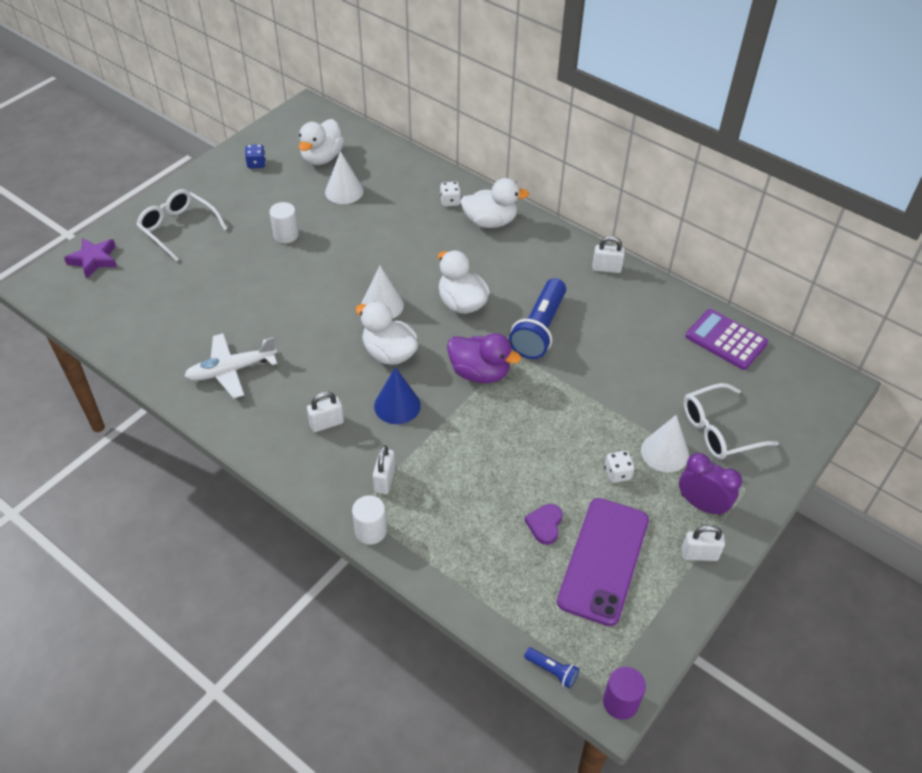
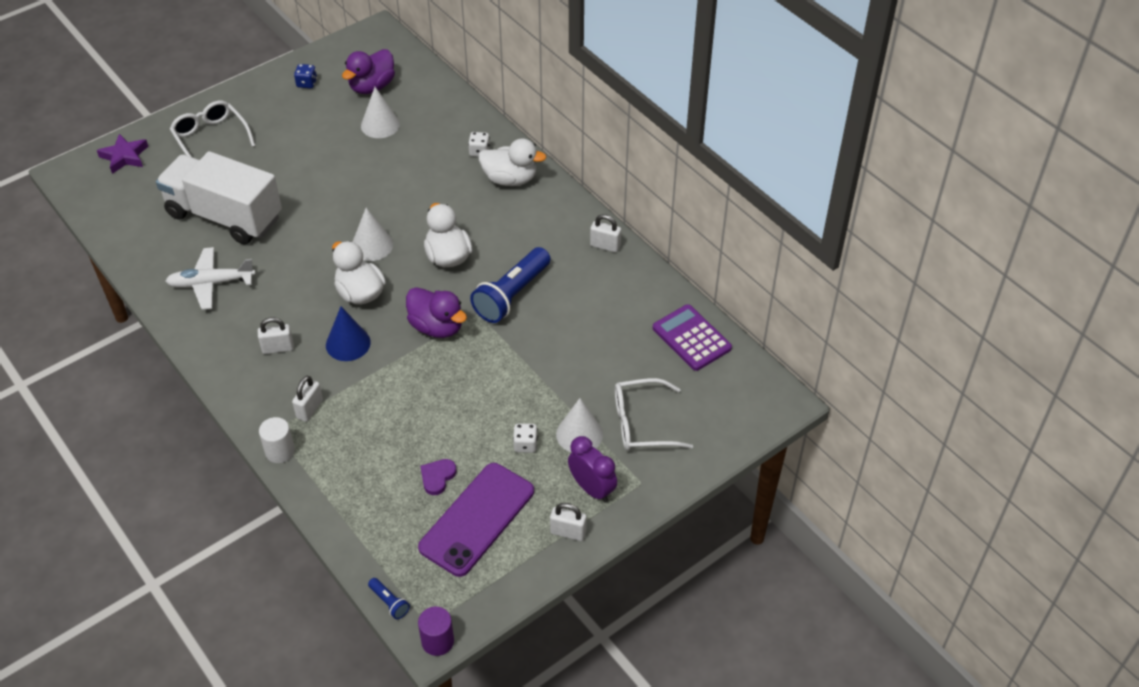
camera: 15 degrees right, 0 degrees up
(221, 301) = (224, 216): none -> white truck
(286, 235) = (308, 161): white cylinder -> none
(322, 158) = (372, 87): white duck -> purple duck

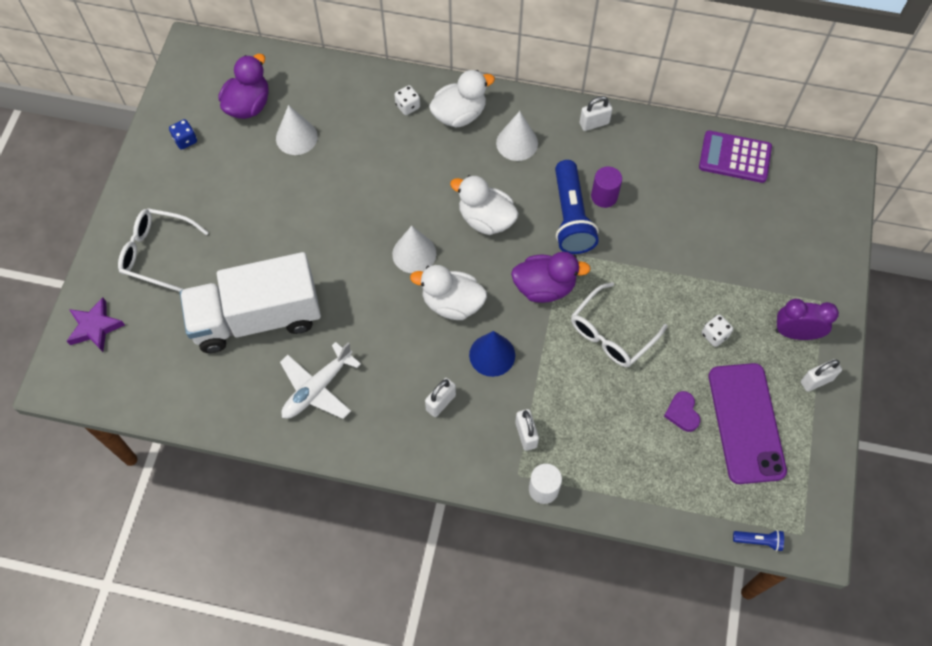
camera: 40 degrees left, 15 degrees up
(372, 87) = (248, 105): purple duck -> purple duck turned 150 degrees counterclockwise
(437, 641) = (822, 541): purple cylinder -> purple cylinder (604, 196)
(579, 434) = (741, 296): white cone -> white cone (517, 143)
(642, 423) = (774, 254): white glasses -> white glasses (611, 334)

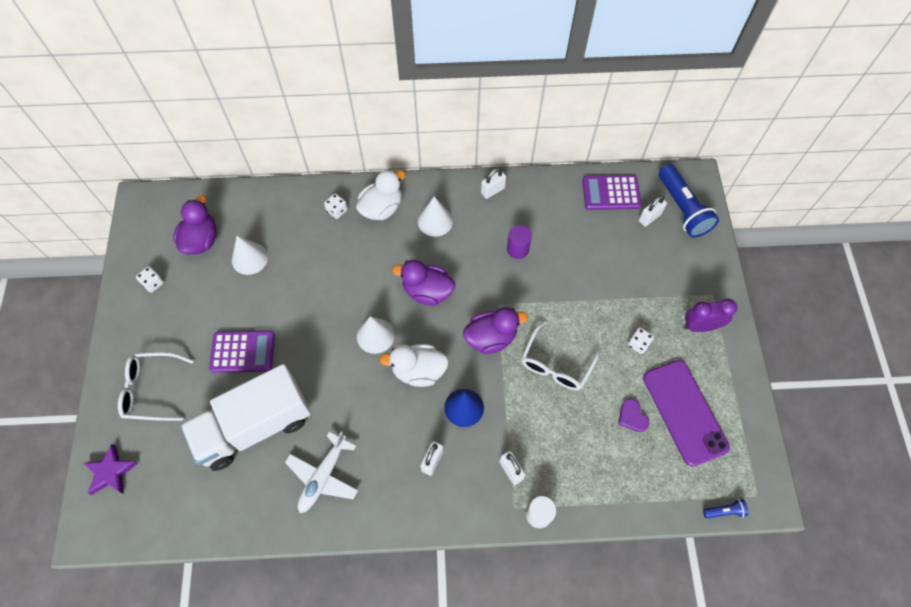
camera: 15 degrees left, 0 degrees up
(185, 140) = (153, 283): blue dice -> white dice
(264, 236) = (243, 352): none -> purple calculator
(486, 219) = (427, 291): white duck -> purple duck
(571, 217) = (496, 273): blue flashlight -> blue flashlight (682, 209)
(816, 381) = (728, 362): white padlock -> white padlock (649, 217)

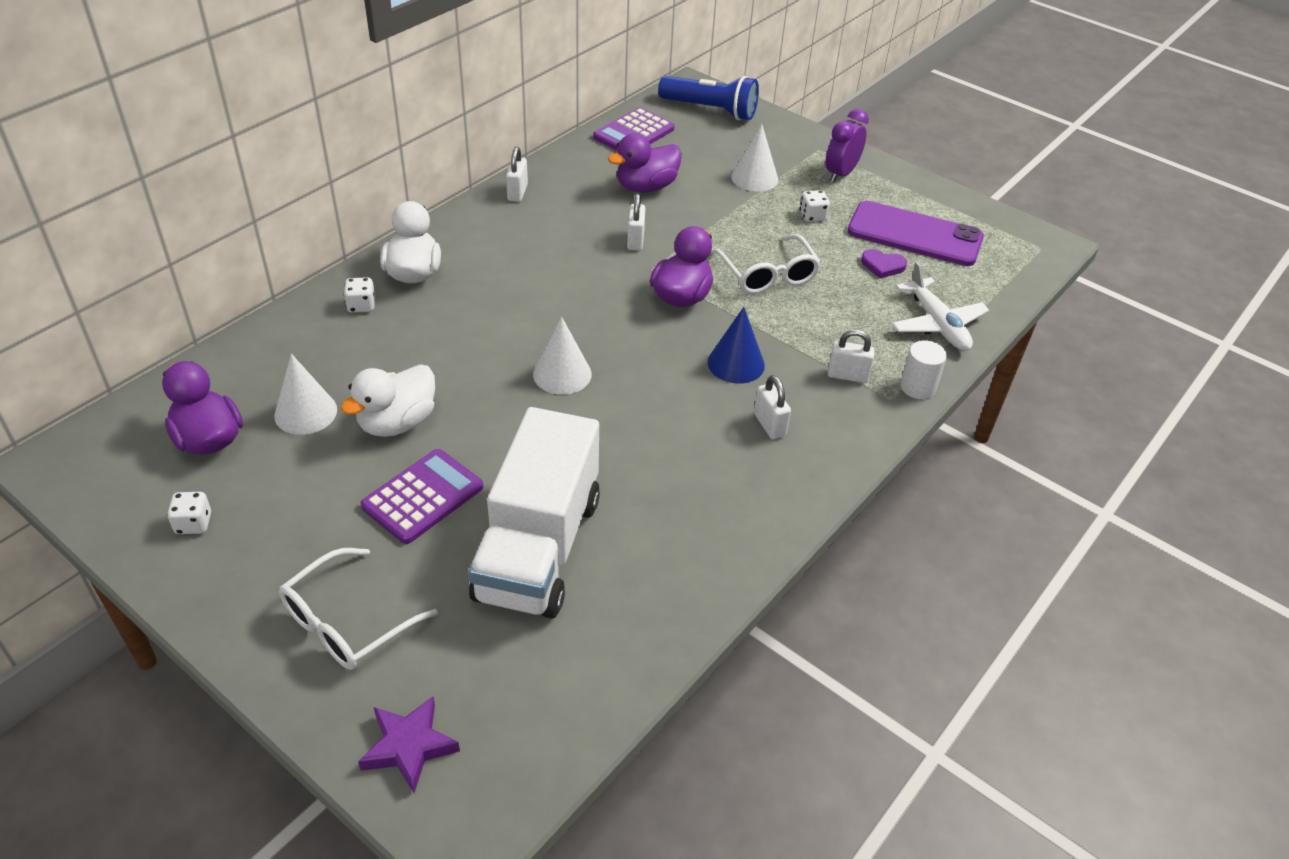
camera: 50 degrees left, 20 degrees down
(323, 476) = (682, 525): white plane -> white plane (937, 324)
(418, 371) = (650, 369): white duck -> white duck (397, 422)
(427, 291) = (565, 305): purple duck -> purple duck (646, 187)
(435, 221) = (490, 248): white cone -> white cone (754, 178)
(517, 249) = (608, 219): purple cylinder -> none
(649, 217) = (692, 130): white padlock -> white padlock (635, 240)
(724, 511) = (1037, 274): blue flashlight -> none

